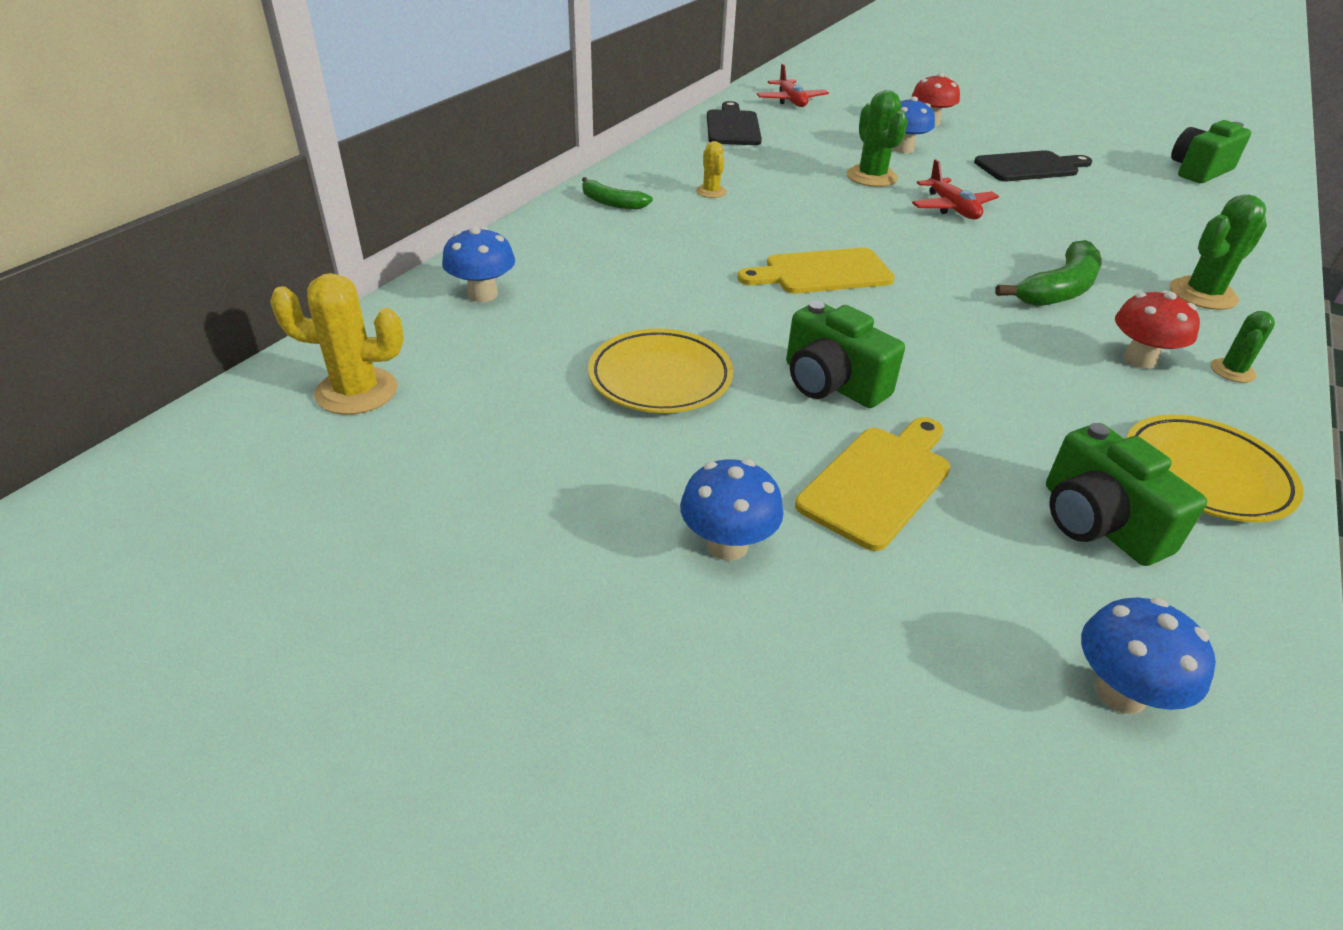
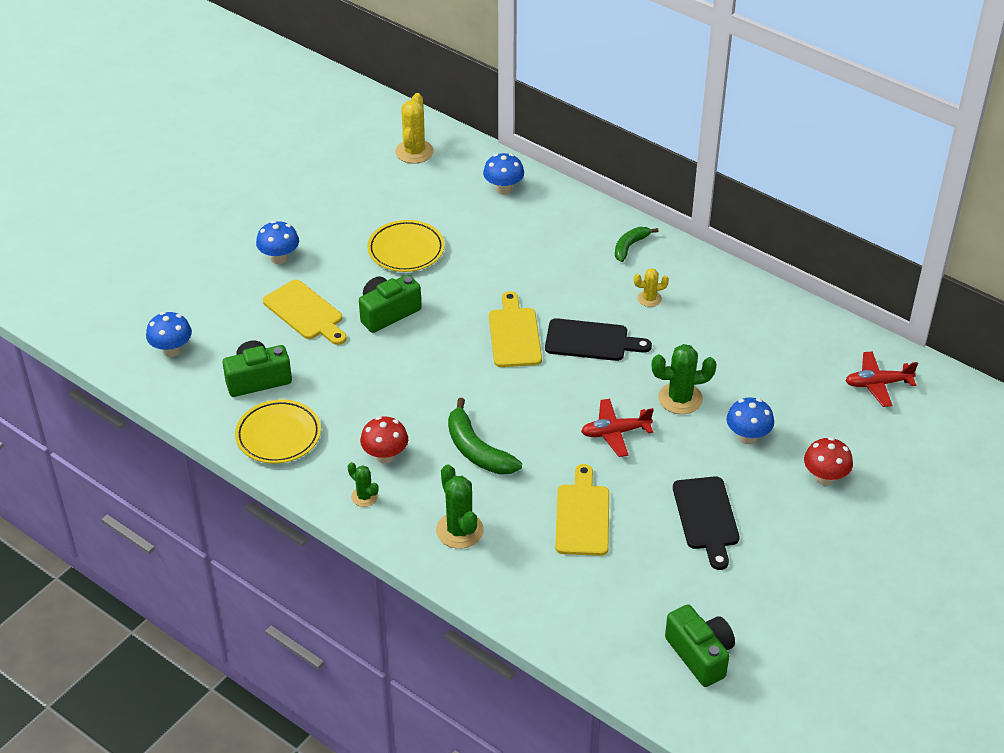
camera: 100 degrees right, 5 degrees up
(732, 127) = (796, 331): black cutting board -> black cutting board (591, 341)
(1095, 223) = (582, 516): none -> yellow cutting board

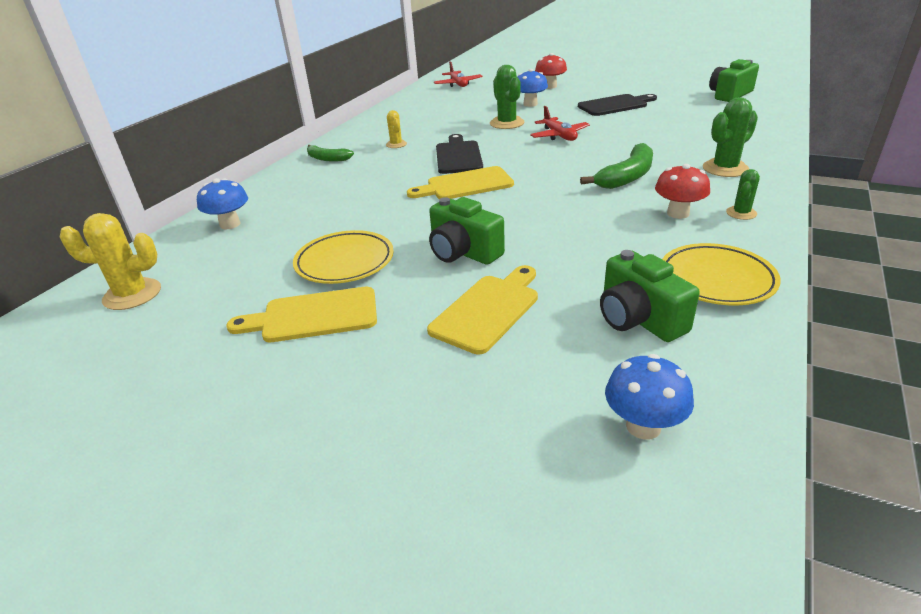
camera: 100 degrees left, 10 degrees down
(279, 258) = (376, 362): blue mushroom -> none
(582, 516) = (655, 134): yellow cutting board -> yellow cutting board (314, 316)

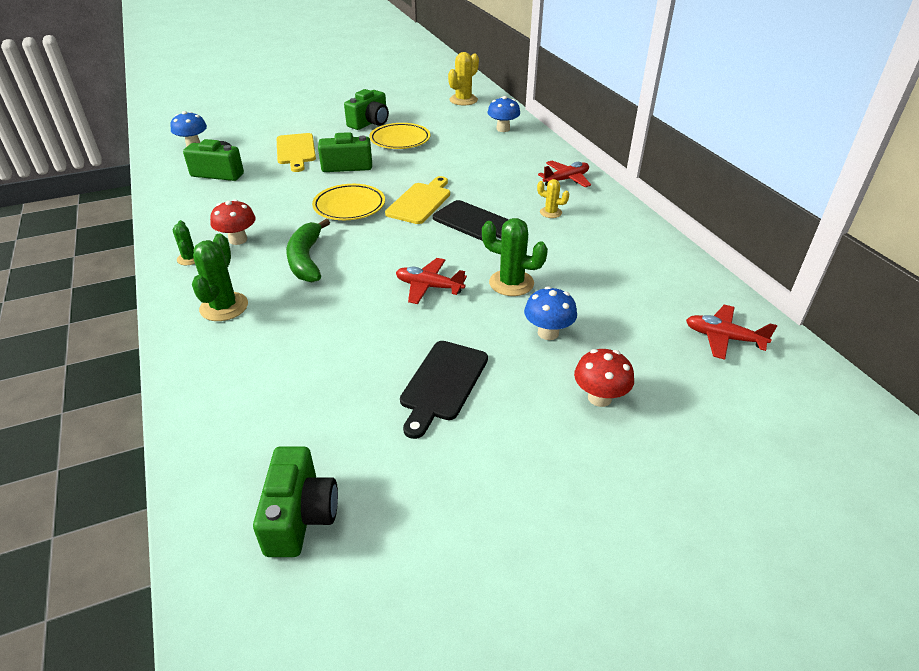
camera: 130 degrees right, 5 degrees up
(314, 316) = (370, 123): yellow cutting board -> green camera
(327, 158) = (566, 180): green banana -> red plane
(716, 280) = (188, 205): yellow plate -> yellow plate (349, 206)

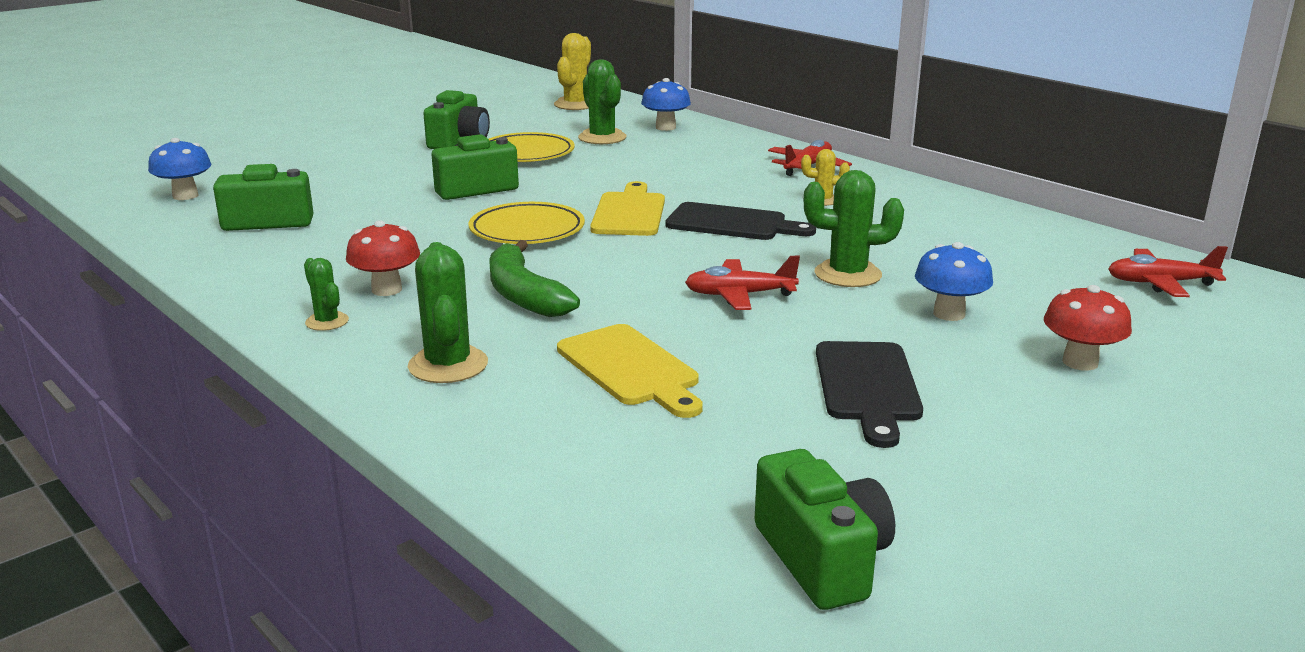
camera: 20 degrees left, 15 degrees down
(296, 151) = (373, 183): yellow cutting board -> yellow cutting board (631, 368)
(456, 132) = (602, 138): none -> green cactus

